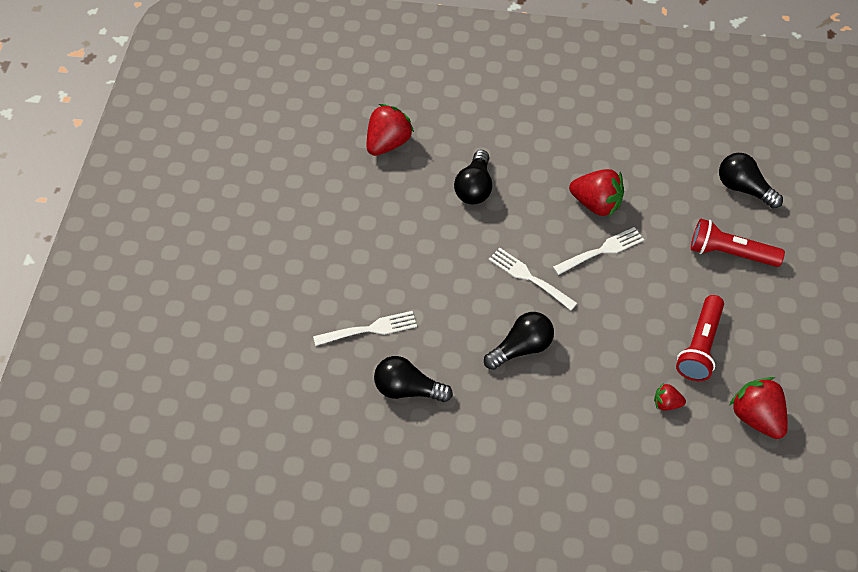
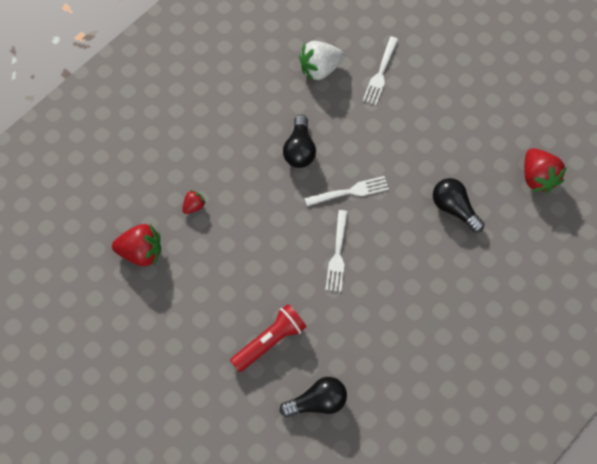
camera: 125 degrees right, 10 degrees up
(408, 389) = (320, 69): black light bulb -> white strawberry
(596, 204) = (380, 281): red strawberry -> none
(700, 346) = (216, 259): red flashlight -> none

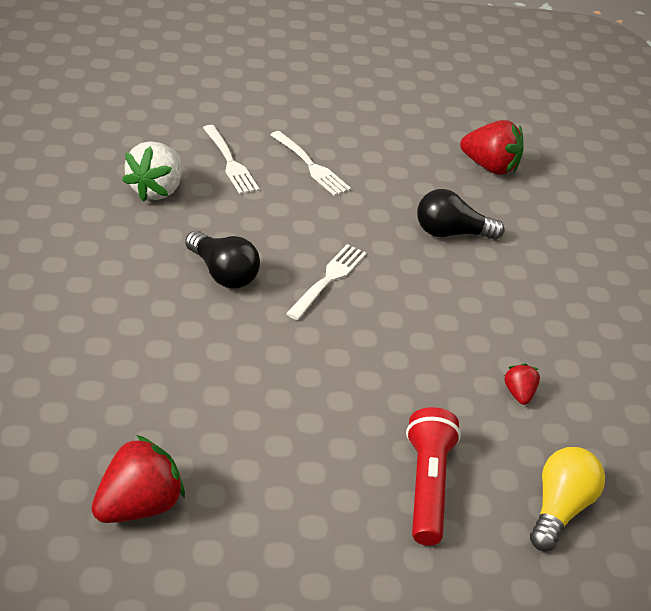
camera: 50 degrees left, 25 degrees down
(194, 206) = (155, 406): red strawberry -> red strawberry (519, 393)
(317, 402) = (559, 509): black light bulb -> yellow light bulb
(337, 253) = (388, 344): white fork -> white fork (310, 165)

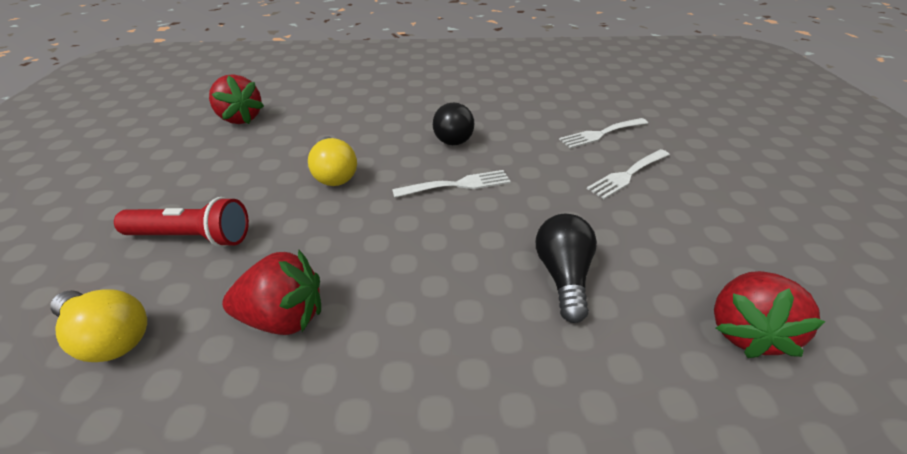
camera: 95 degrees right, 0 degrees up
(156, 190) = (544, 106): white strawberry -> none
(223, 273) = (454, 136): black light bulb -> black light bulb turned 45 degrees counterclockwise
(304, 378) = (334, 174): none -> yellow light bulb
(328, 280) = (456, 185): white fork -> white fork turned 45 degrees counterclockwise
(519, 393) = (284, 317): red strawberry -> red strawberry, size x1.94

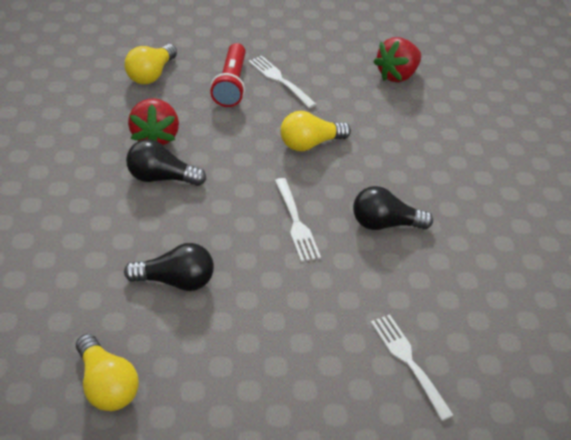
camera: 85 degrees right, 5 degrees up
(378, 303) = (161, 177): none -> black light bulb
(628, 174) = (321, 365): white fork -> white fork (280, 80)
(744, 330) = (106, 385): red strawberry -> yellow light bulb

